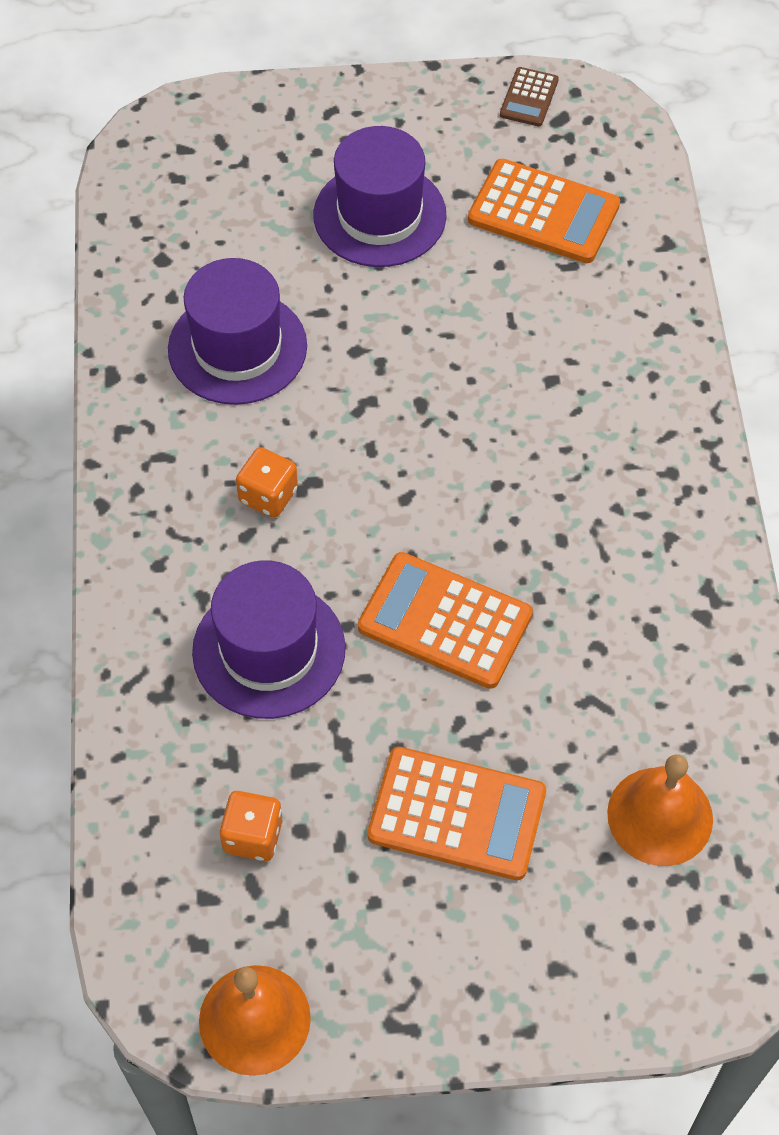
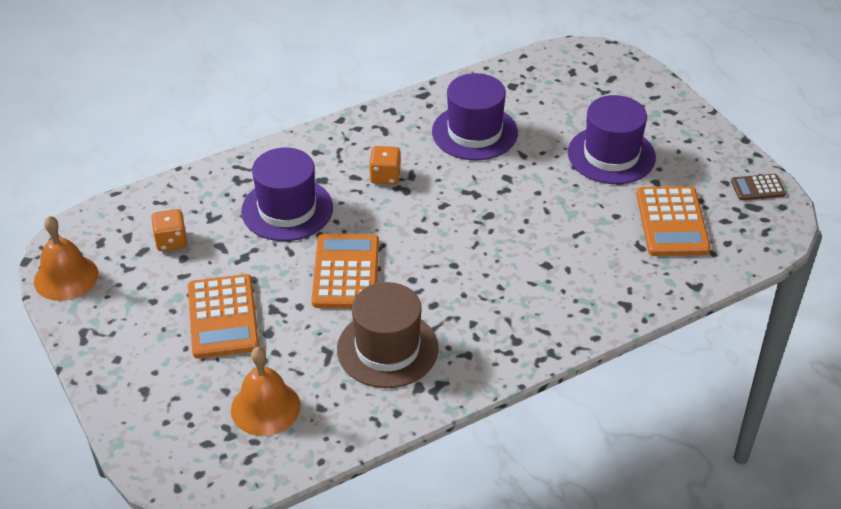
camera: 65 degrees right, 15 degrees down
(618, 626) = (387, 349): none -> brown hat

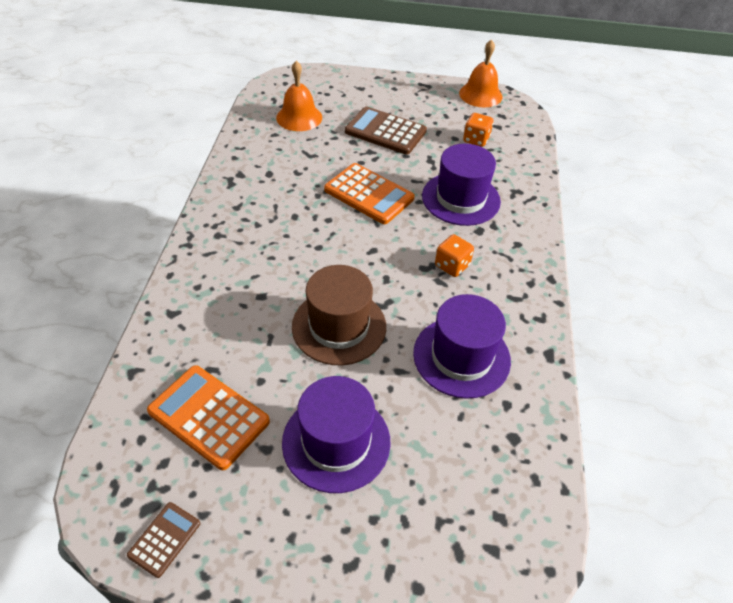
camera: 125 degrees right, 5 degrees up
(223, 317) = (385, 132): orange calculator -> brown calculator
(387, 349) = (283, 178): brown hat -> brown hat (339, 326)

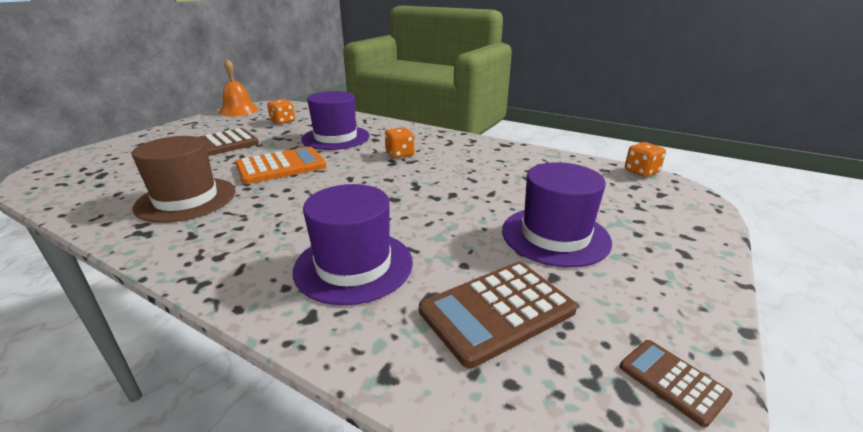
camera: 65 degrees left, 20 degrees down
(208, 417) = (497, 311): orange calculator -> brown calculator
(299, 117) = (119, 176): orange bell -> none
(339, 326) = (424, 209): brown hat -> brown hat (186, 199)
(461, 356) = (490, 169): purple hat -> purple hat (353, 265)
(556, 526) = (641, 171): none -> orange dice

